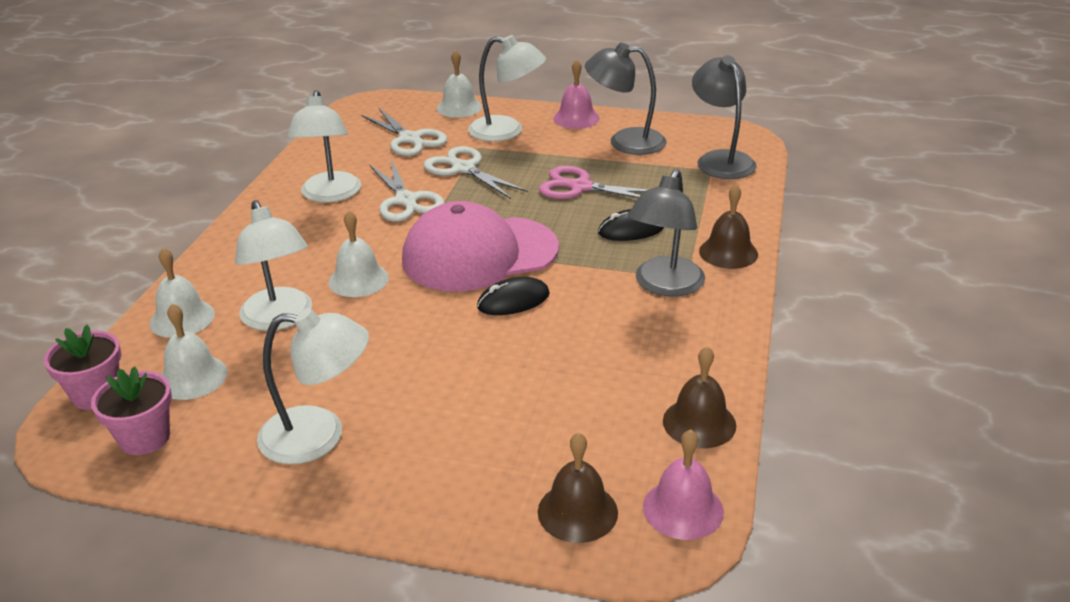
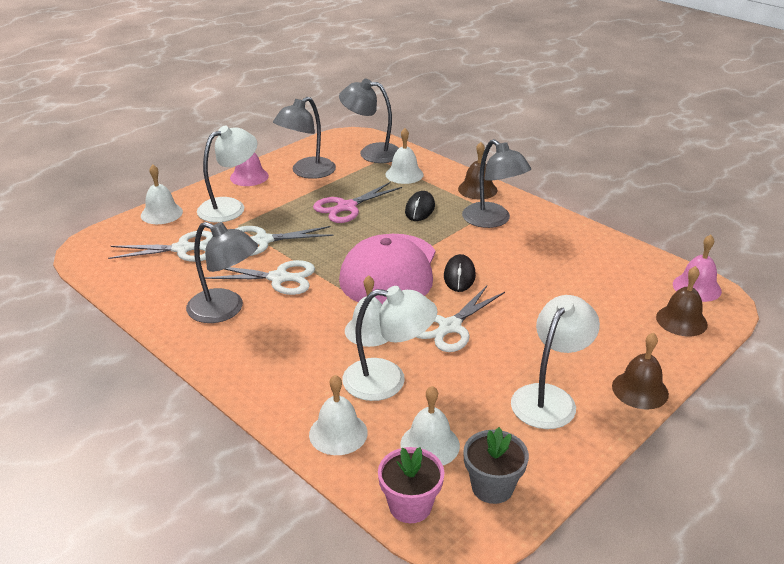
camera: 60 degrees left, 0 degrees up
(145, 438) = (492, 487): pink flower pot -> grey flower pot
(330, 195) = (225, 310): white lamp -> grey lamp
(404, 326) = (450, 327): none -> white scissors
(698, 195) = (404, 174): none -> white bell
(699, 423) = (630, 257): brown bell -> brown bell (640, 390)

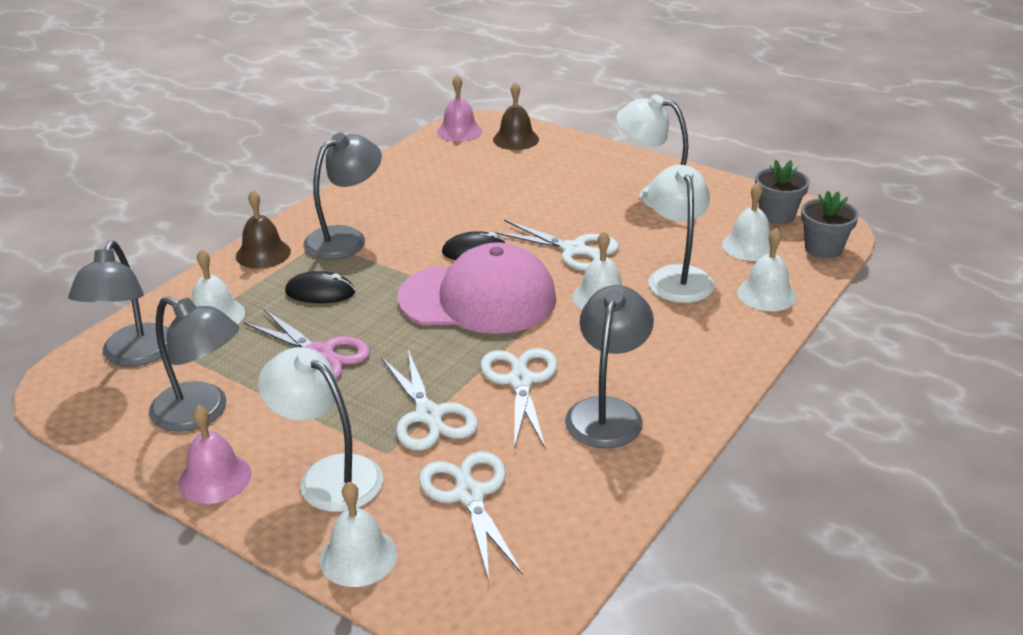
camera: 100 degrees left, 0 degrees up
(410, 506) = (823, 248): pink flower pot -> grey flower pot
(640, 390) = (623, 158): brown bell -> none

